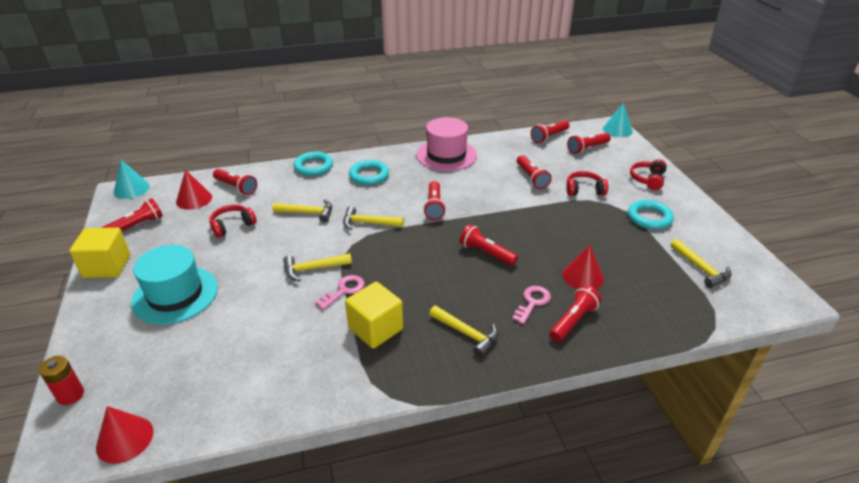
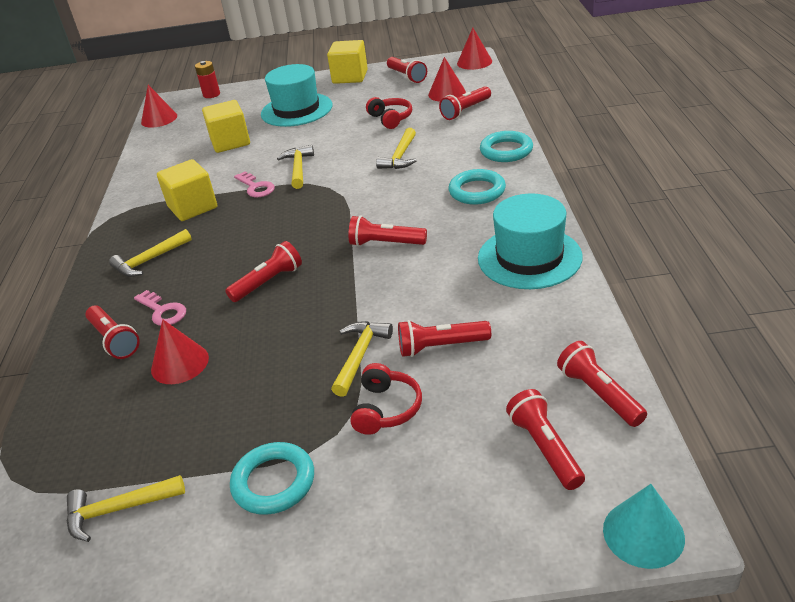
camera: 105 degrees right, 0 degrees up
(131, 189) = (474, 62): turquoise cone -> red cone
(236, 335) = (230, 142): none -> yellow cube
(368, 223) = (366, 195): yellow hammer -> yellow hammer (360, 356)
(446, 155) = (529, 257): pink hat -> turquoise hat
(648, 179) = (400, 523): red headphones -> none

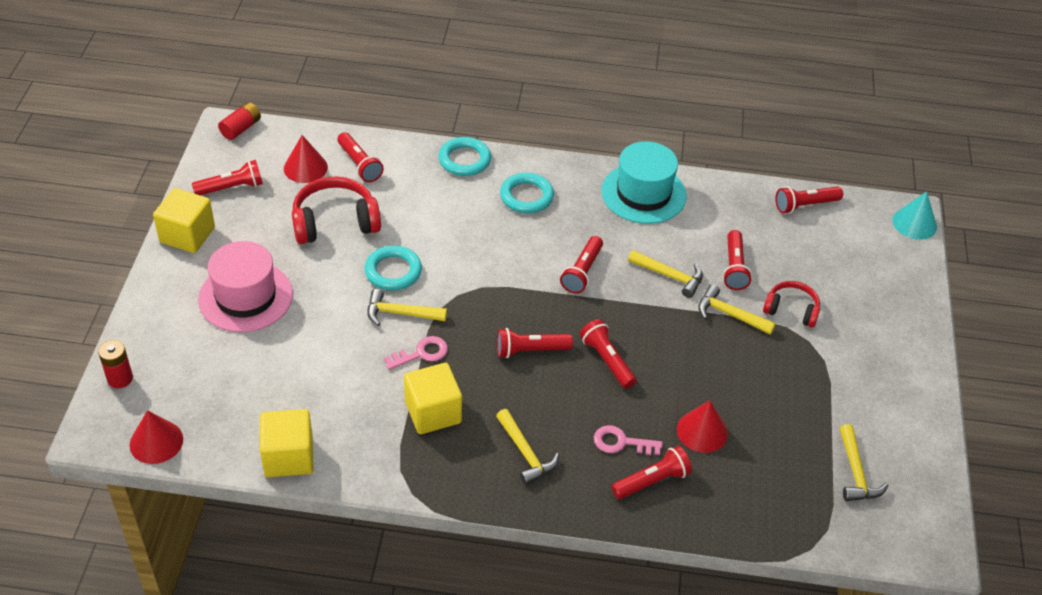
camera: 85 degrees left, 10 degrees up
(163, 311) = (621, 442): pink key -> pink key turned 135 degrees counterclockwise
(230, 142) = (290, 368): yellow cube -> yellow cube (289, 457)
(273, 482) = (847, 380): turquoise ring -> turquoise ring (393, 271)
(296, 110) = (245, 297): turquoise hat -> pink hat
(390, 119) = (335, 222): red headphones -> red headphones, size x1.65
(400, 156) = (427, 232): yellow hammer -> yellow hammer (669, 276)
(474, 62) = (241, 128): red cone -> red battery
(545, 448) = (845, 243): red flashlight -> red flashlight (530, 350)

